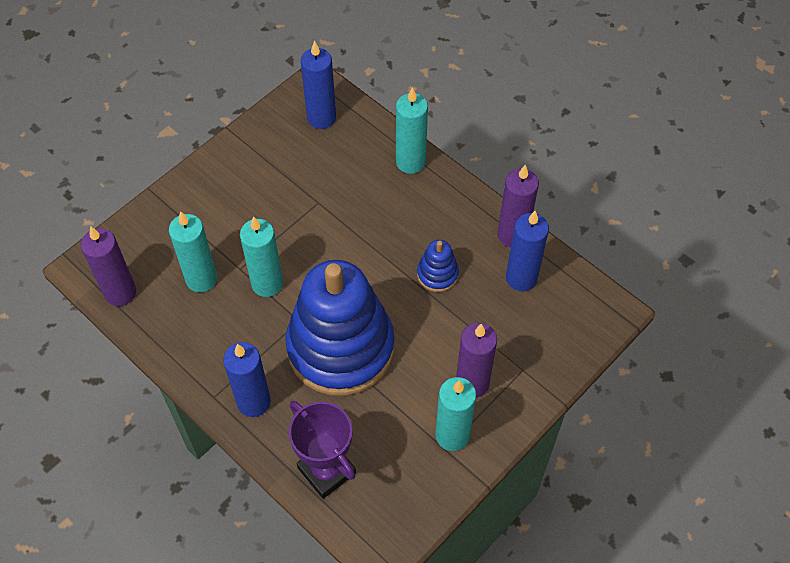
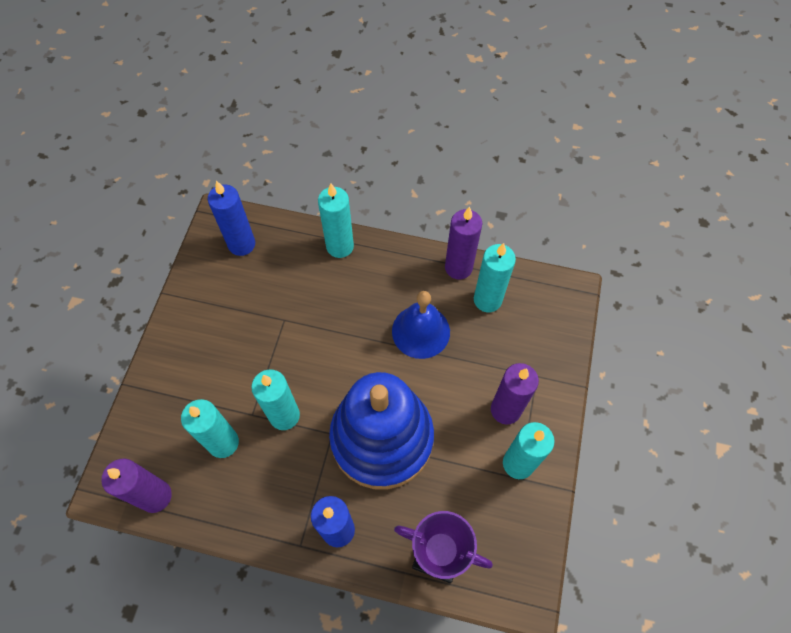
camera: 30 degrees left, 5 degrees up
(437, 274) = (421, 331): blue stacking toy -> blue bell
(521, 278) = (487, 300): blue candle -> turquoise candle

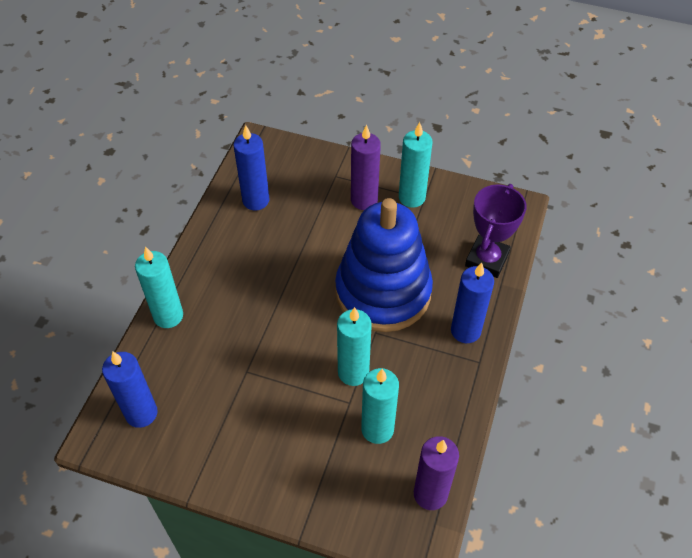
camera: 85 degrees left, 10 degrees down
(421, 331) = (279, 254): blue bell -> none
(458, 267) = (216, 218): purple candle -> none
(487, 300) = (256, 200): turquoise candle -> blue candle

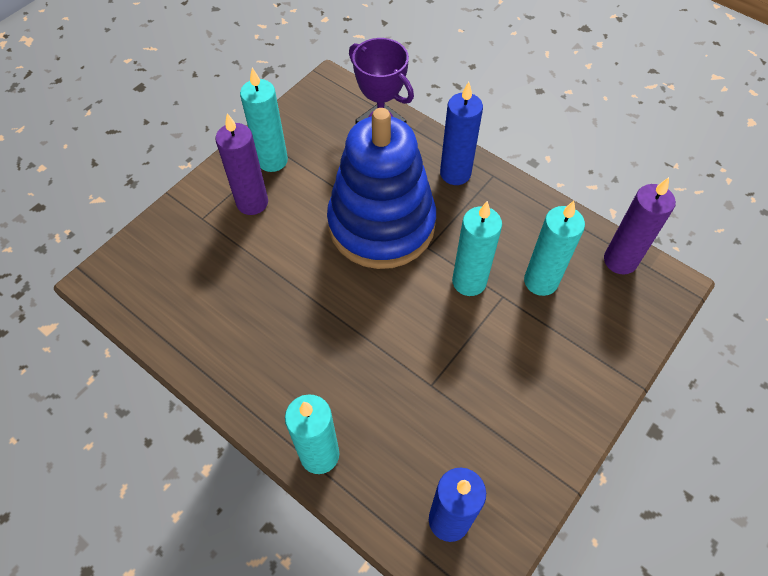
camera: 70 degrees left, 5 degrees up
(256, 200) = (192, 309): blue candle -> none

